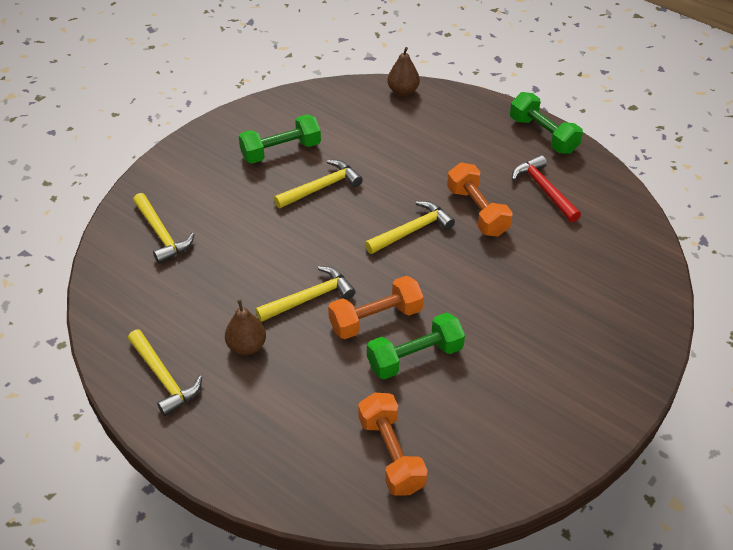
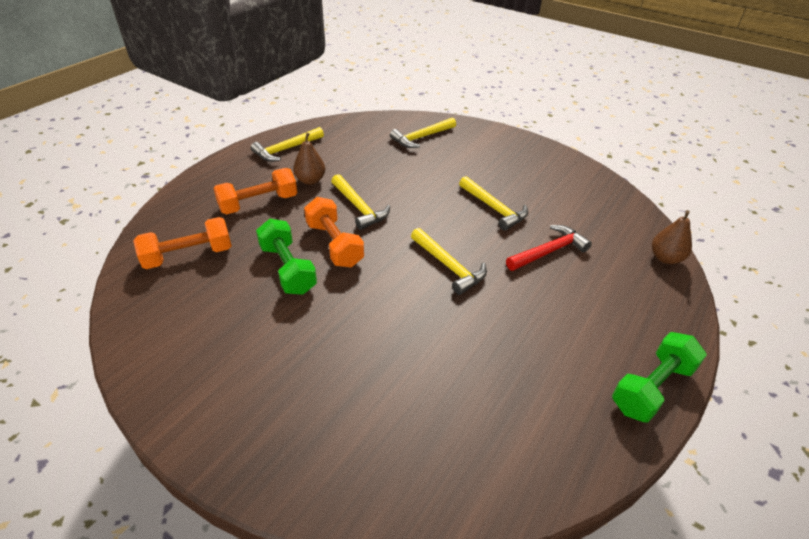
camera: 85 degrees right, 5 degrees down
(281, 151) = (534, 184): green dumbbell -> none
(477, 211) = (488, 316): orange dumbbell -> orange dumbbell (258, 203)
(544, 190) = (543, 382): red hammer -> red hammer (548, 251)

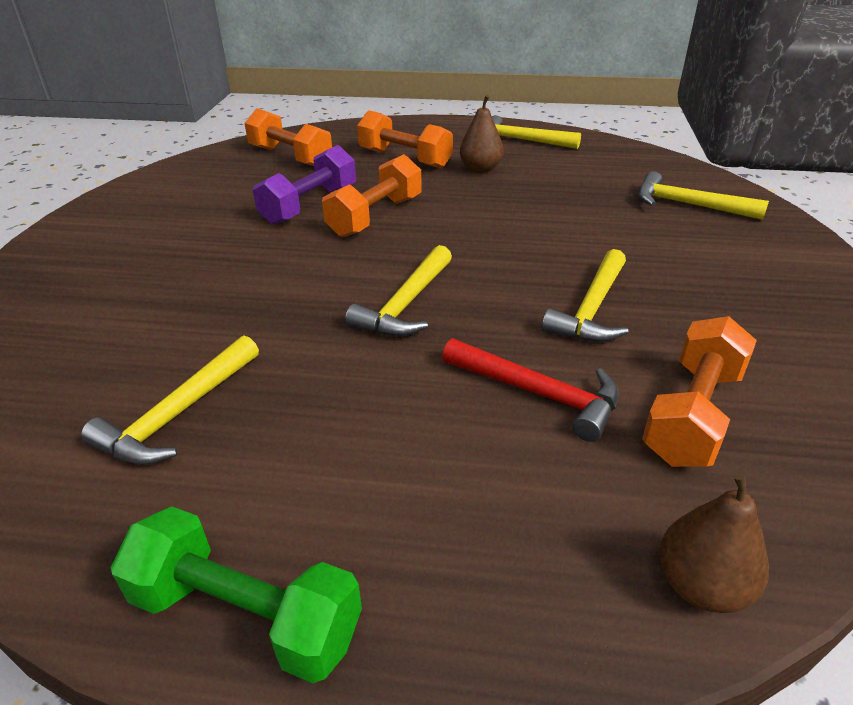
camera: 65 degrees right, 5 degrees down
(288, 269) = (310, 205): green dumbbell -> purple dumbbell
(359, 207) = (463, 210): yellow hammer -> yellow hammer (179, 414)
(581, 217) = (692, 414): none -> orange dumbbell

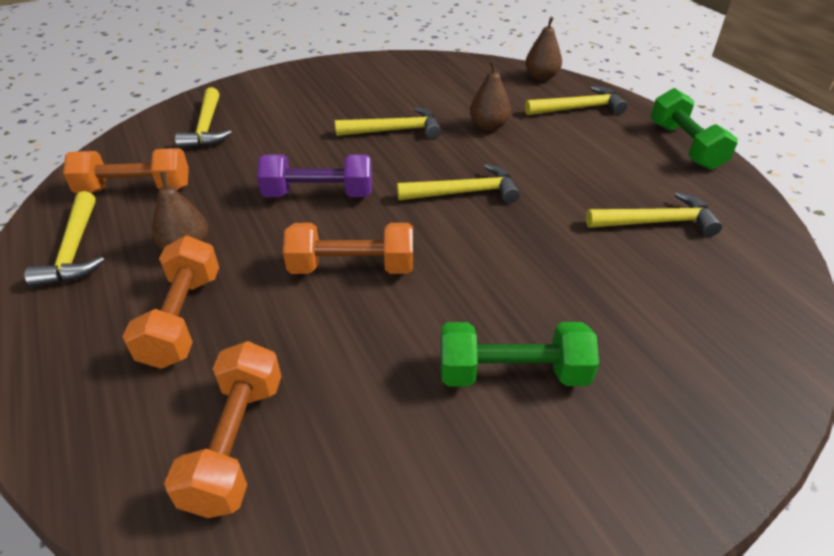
camera: 125 degrees left, 5 degrees up
(190, 238) = (512, 373): none -> green dumbbell
(310, 205) = (366, 327): purple dumbbell -> purple dumbbell (318, 194)
(513, 549) = (578, 108): none -> yellow hammer
(538, 393) = (488, 126): red hammer -> brown pear
(692, 414) = (454, 91): orange dumbbell -> orange dumbbell (135, 189)

